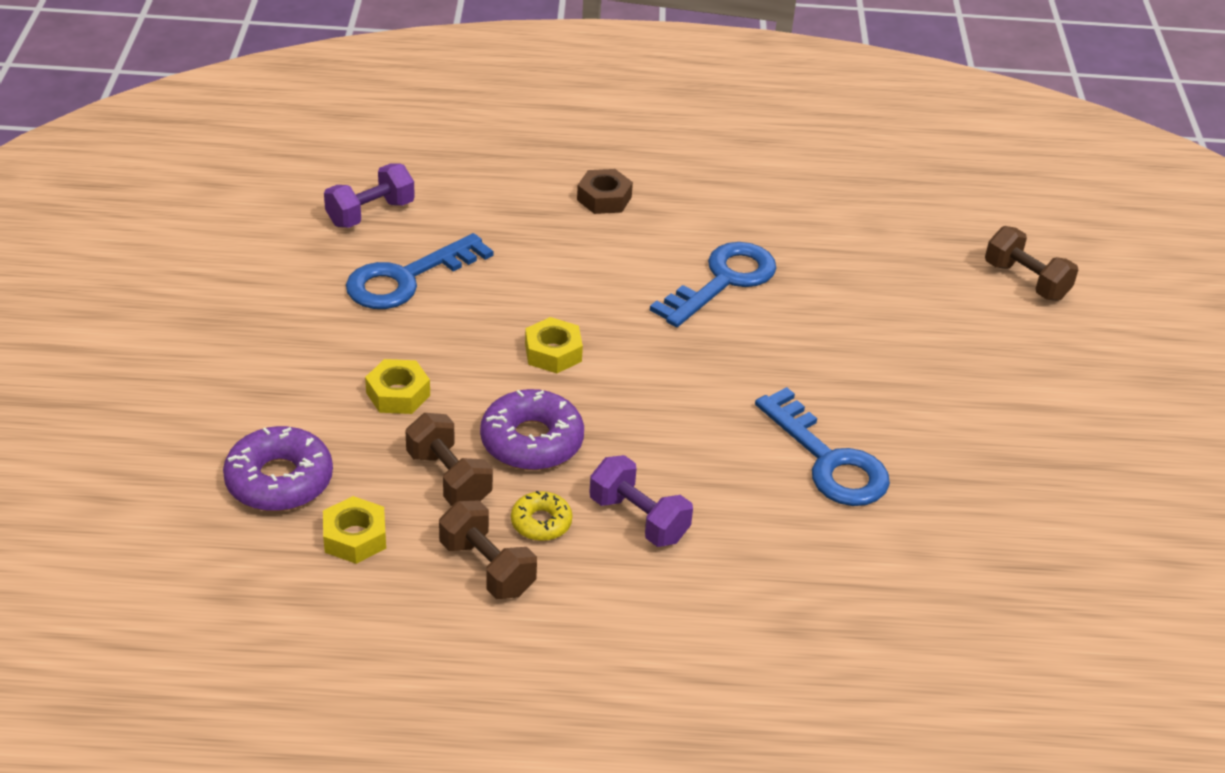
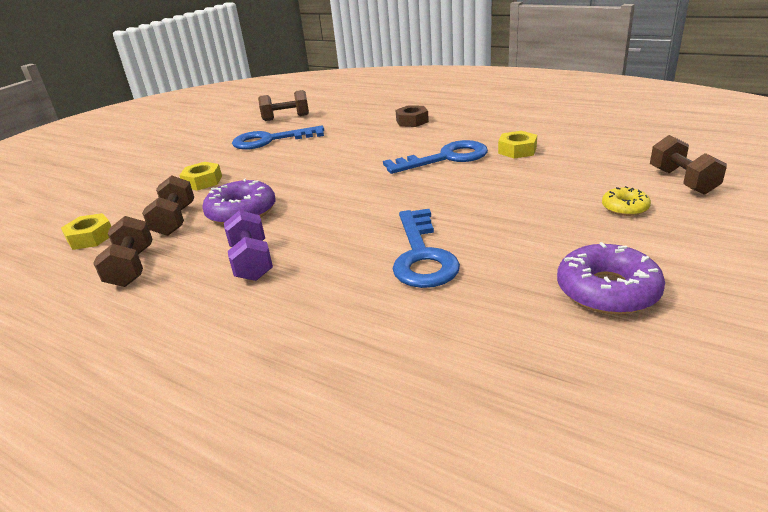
camera: 35 degrees right, 10 degrees down
(279, 480) = (96, 206): purple donut -> purple donut (607, 290)
(370, 213) = (286, 118): purple dumbbell -> brown dumbbell
(541, 522) = (193, 251): yellow donut -> yellow donut (625, 207)
(553, 352) = (305, 176): yellow nut -> yellow nut (517, 150)

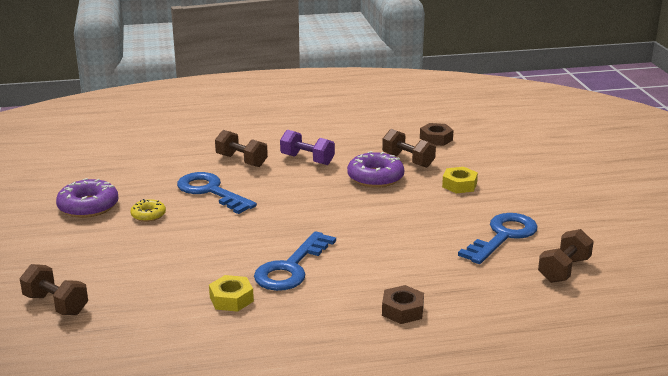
camera: 135 degrees right, 5 degrees down
(90, 237) = (436, 139): yellow nut -> brown nut
(131, 267) = (370, 138): brown dumbbell -> brown dumbbell (241, 161)
(625, 207) = (97, 263): yellow donut -> yellow donut (148, 215)

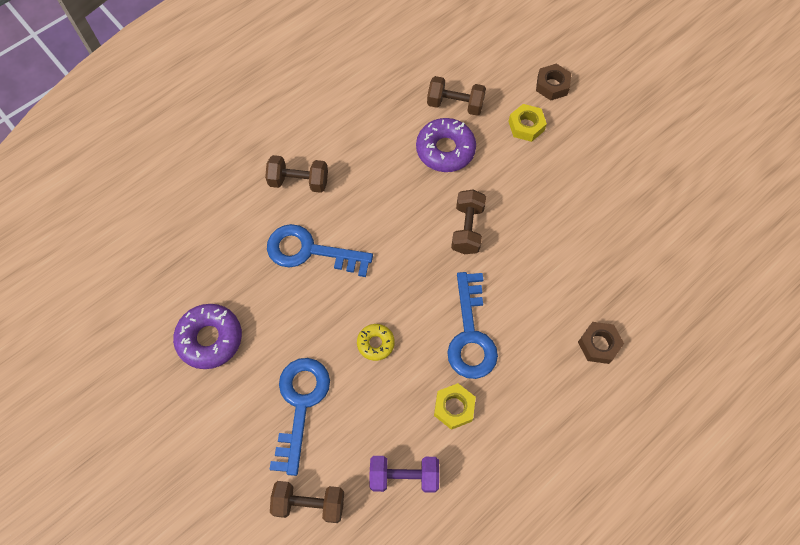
camera: 30 degrees left, 40 degrees up
(148, 215) = (281, 322): yellow donut -> yellow donut (375, 343)
(307, 160) = (361, 148): purple dumbbell -> purple dumbbell (404, 476)
(436, 139) = (456, 52): brown nut -> brown nut (552, 85)
(503, 236) = (610, 192): blue key -> blue key (300, 405)
(564, 270) = (683, 218): brown dumbbell -> brown dumbbell (467, 229)

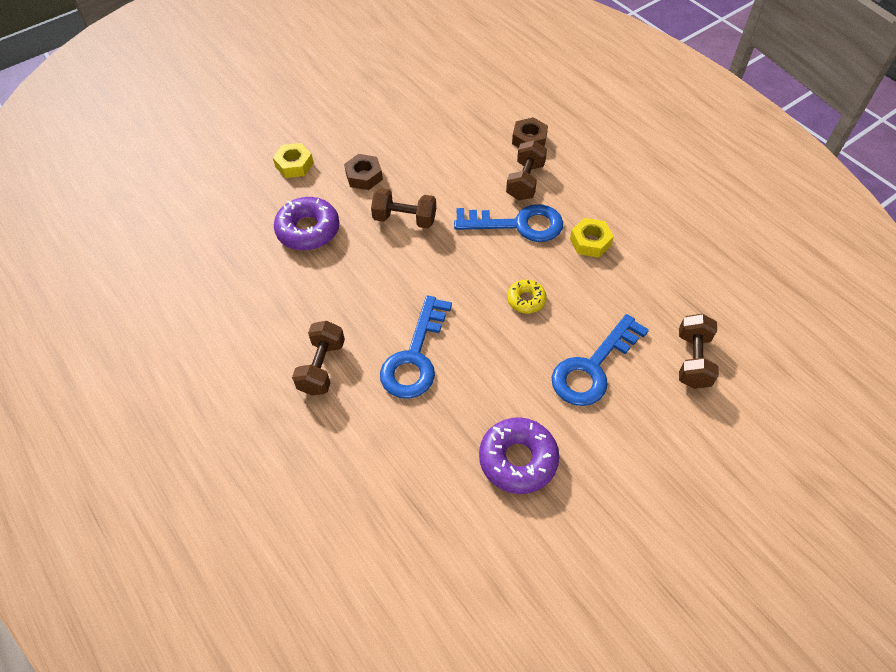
camera: 85 degrees left, 10 degrees down
(300, 405) = (593, 367): blue key -> blue key turned 60 degrees counterclockwise
(404, 476) = (658, 283): purple dumbbell -> none
(455, 104) = (253, 218): brown dumbbell -> brown dumbbell (525, 181)
(552, 85) = (251, 141): brown nut -> brown nut (364, 176)

